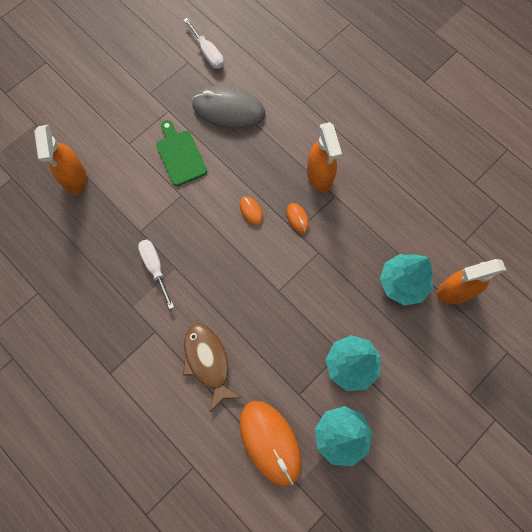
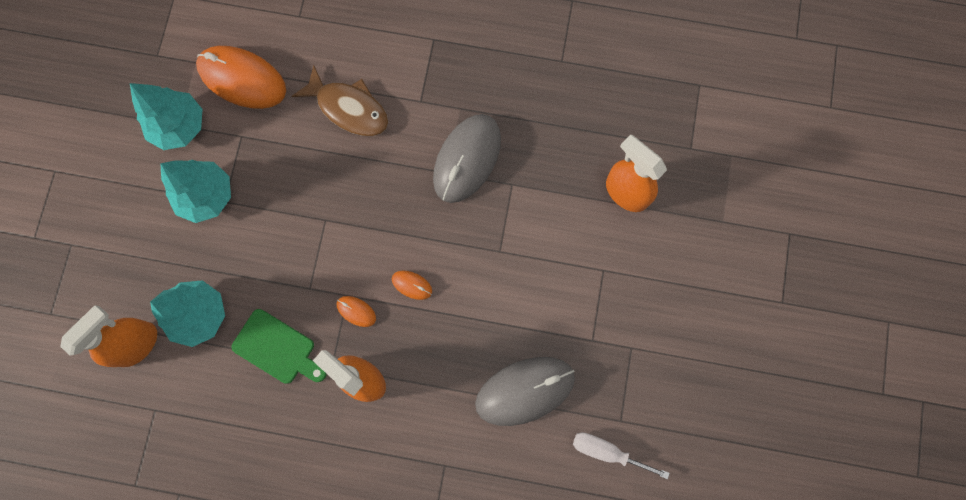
camera: 145 degrees right, 5 degrees up
(155, 267) = (467, 159): white screwdriver -> grey mouse
(180, 155) = (536, 296): green cutting board -> green cutting board (277, 348)

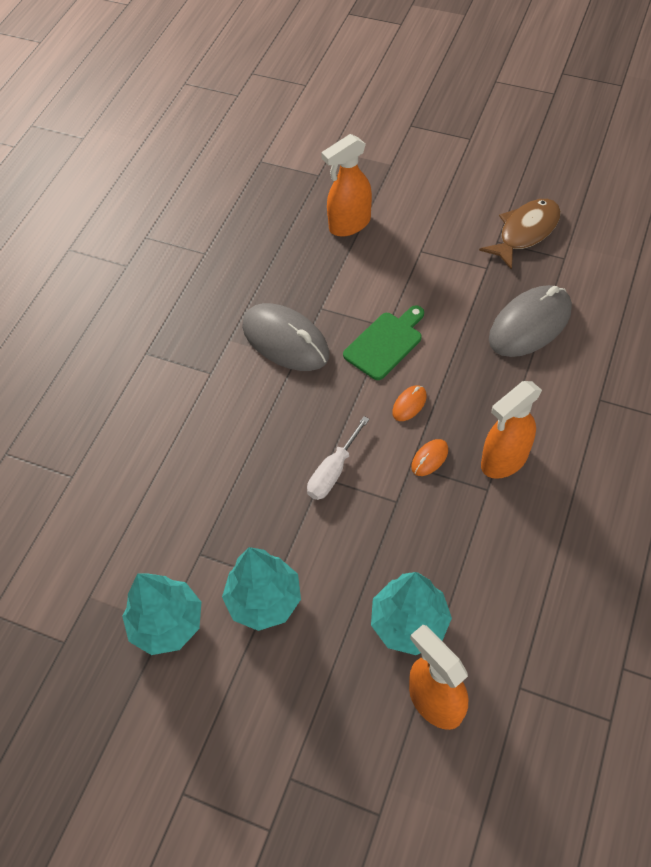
camera: 75 degrees left, 20 degrees down
(242, 79) = (129, 545): orange mouse -> none
(277, 348) = (461, 541): green cutting board -> green cutting board (385, 343)
(349, 108) = (199, 439): brown fish -> brown fish (525, 232)
(525, 390) = (529, 324): grey mouse -> grey mouse turned 60 degrees clockwise
(607, 451) = (592, 271): white screwdriver -> white screwdriver (333, 471)

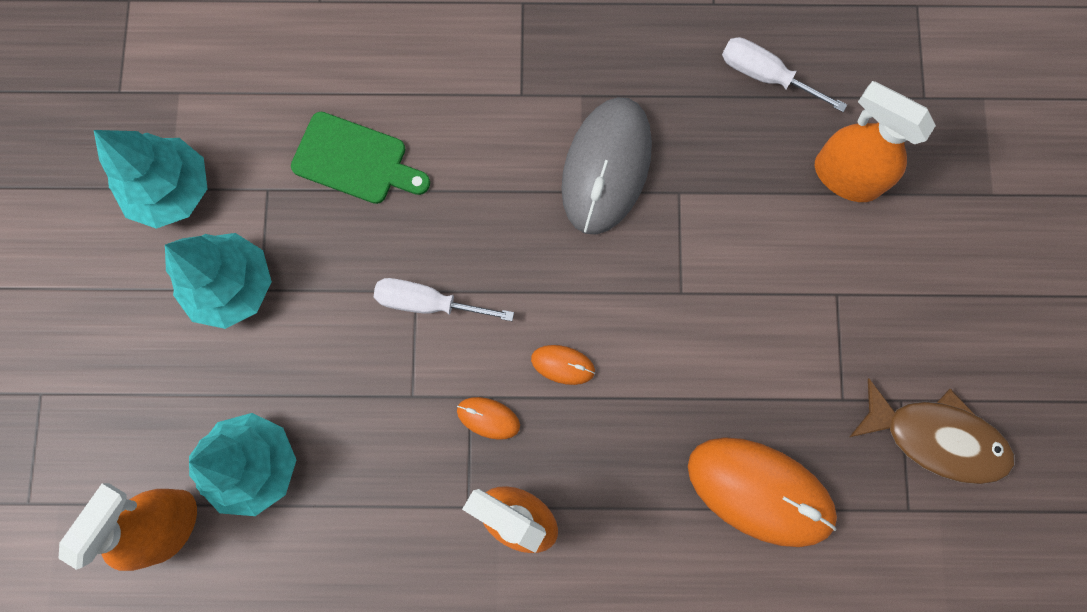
camera: 65 degrees right, 20 degrees up
(266, 242) = (765, 75): none -> white screwdriver
(385, 343) = (651, 300): green cutting board -> green cutting board (355, 160)
(529, 324) = (760, 491): grey mouse -> orange mouse

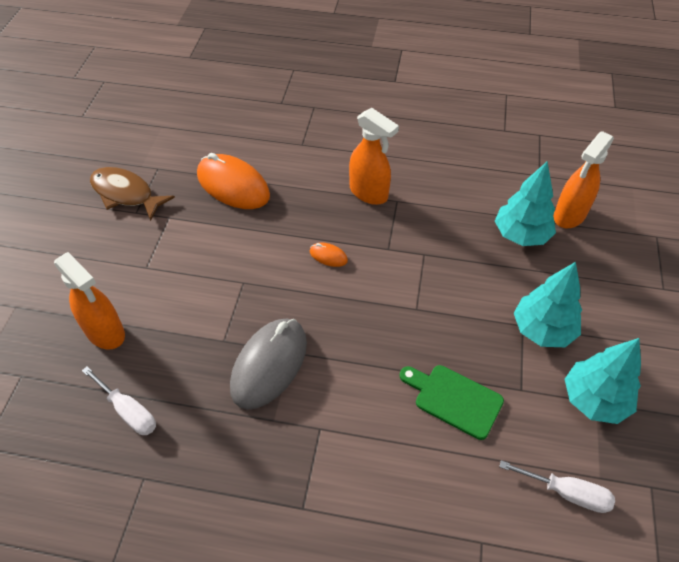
camera: 170 degrees left, 25 degrees down
(428, 302) = (409, 301): white screwdriver -> white screwdriver (566, 493)
(488, 418) = (379, 237): orange mouse -> none

